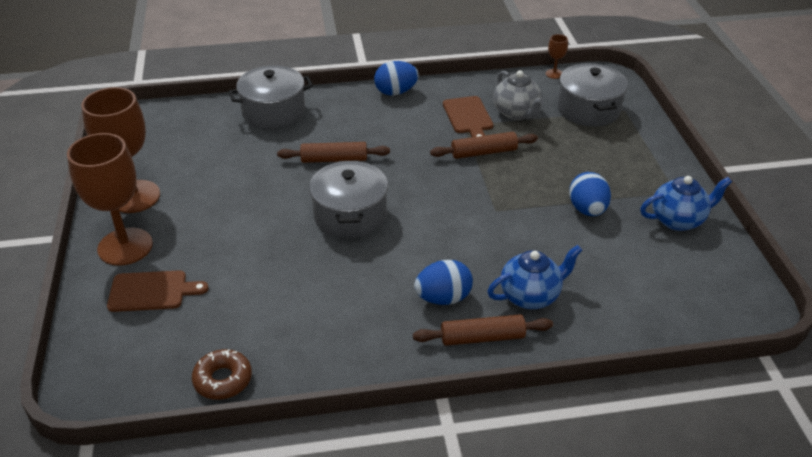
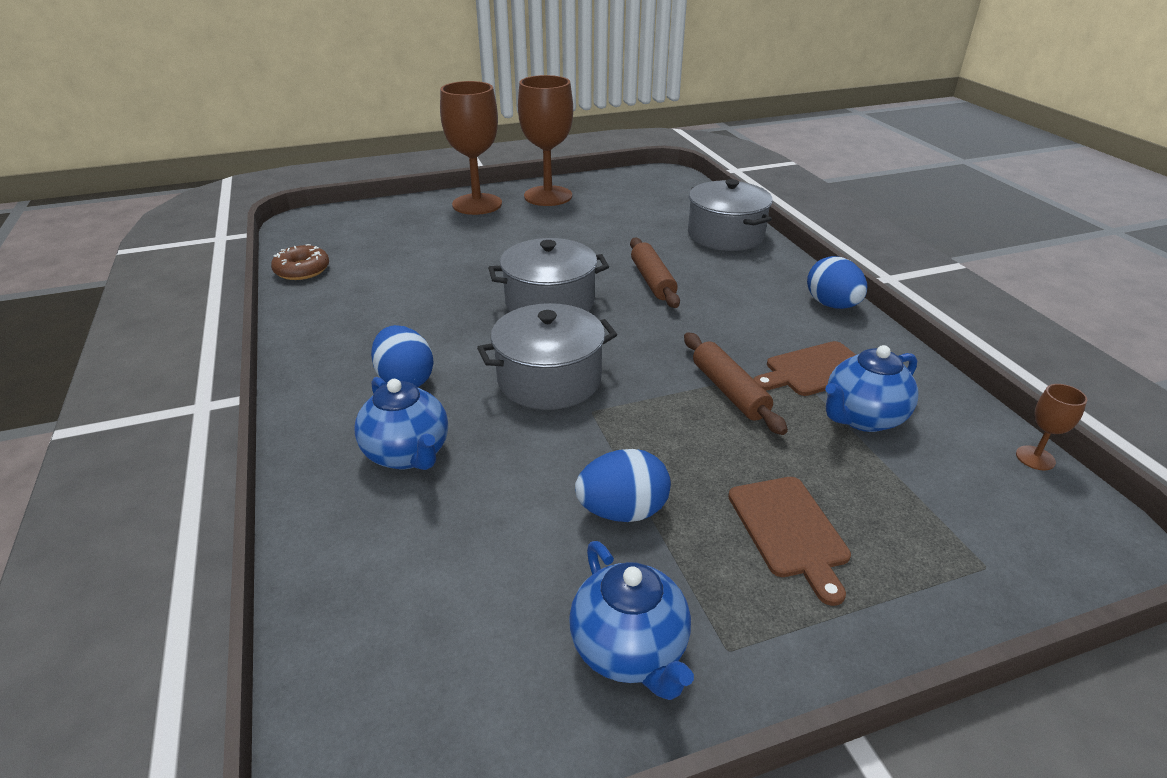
camera: 80 degrees right, 5 degrees down
(152, 291) = (418, 224): brown cutting board -> brown cutting board (789, 530)
(482, 338) = (332, 416): brown rolling pin -> none
(516, 113) = (862, 418): grey teapot -> blue teapot
(588, 110) = (944, 509): grey pot -> grey pot (549, 379)

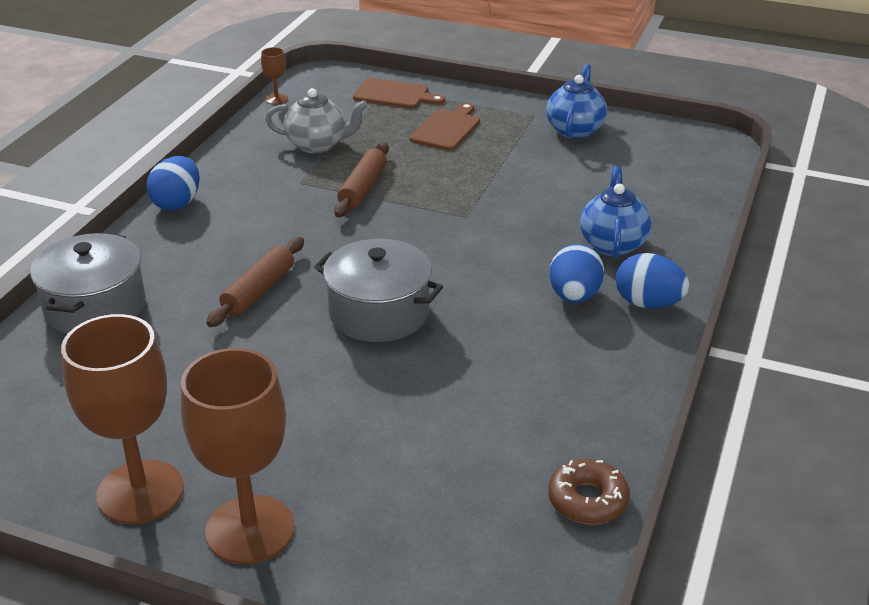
camera: 140 degrees left, 0 degrees up
(549, 379) = (467, 248): grey pot -> none
(622, 511) = (516, 167): blue egg -> blue egg (648, 303)
(814, 370) = (288, 175): brown cutting board -> brown cutting board (394, 95)
(862, 418) = (318, 145): blue teapot -> grey teapot

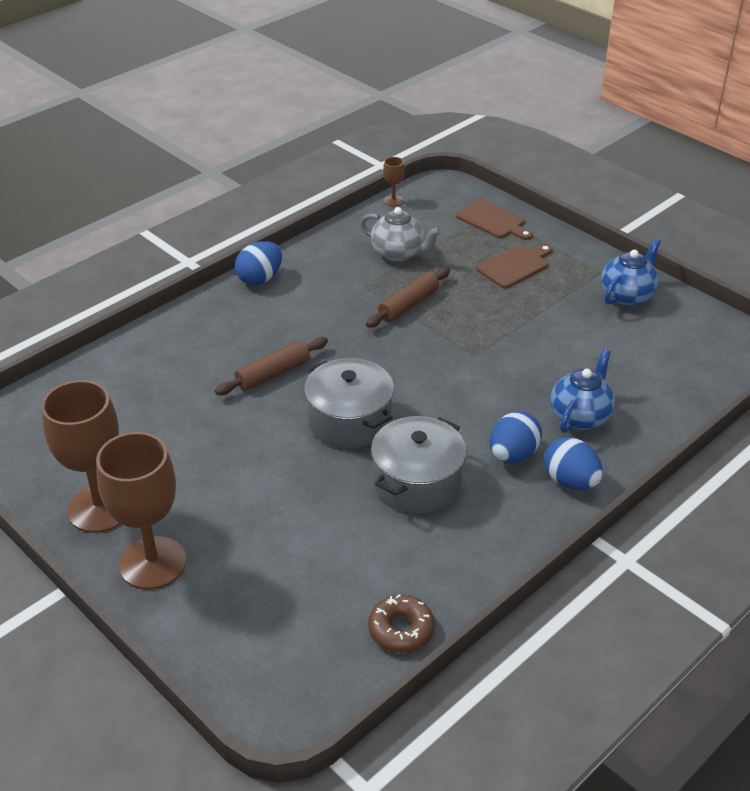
camera: 25 degrees right, 5 degrees up
(95, 307) = (152, 352): grey pot -> grey pot (417, 482)

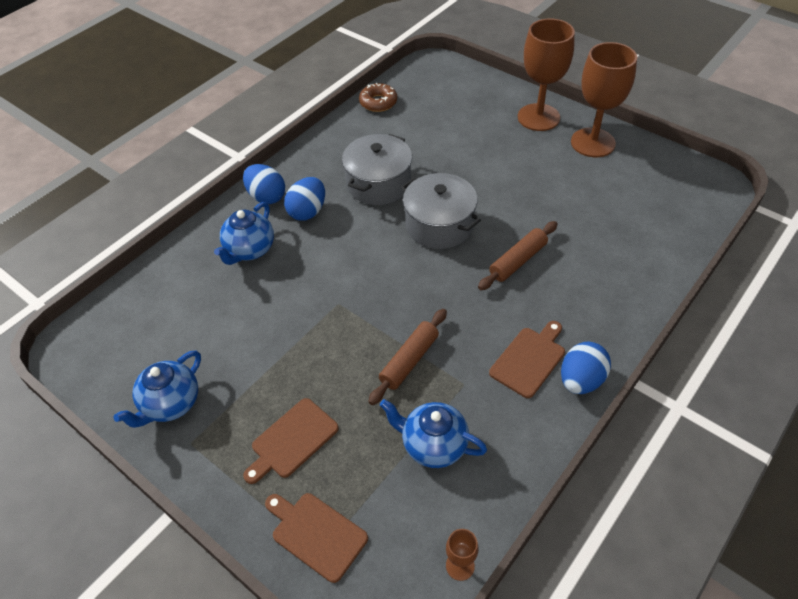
camera: 175 degrees right, 10 degrees up
(298, 295) = (529, 359): none -> brown cutting board
(399, 254) = (433, 445): grey teapot -> blue teapot

